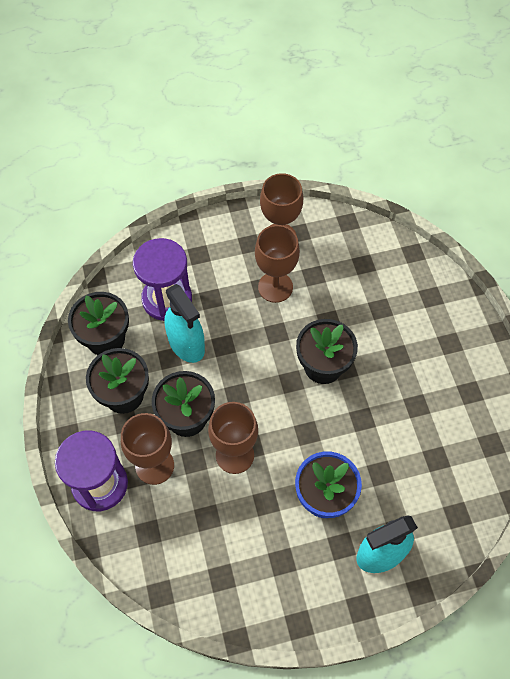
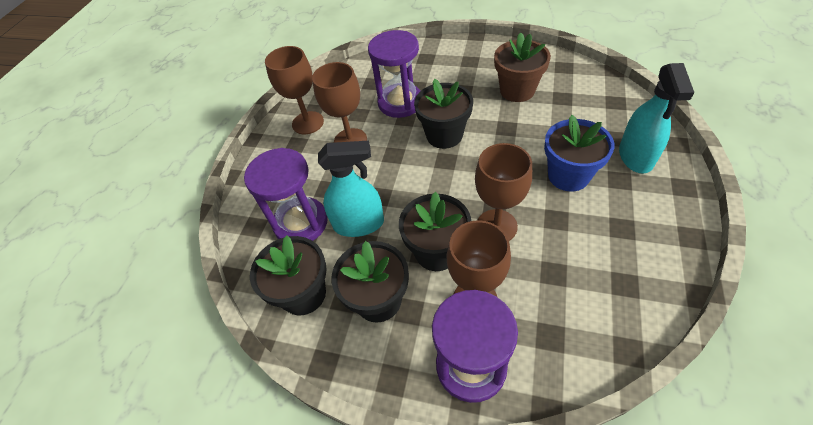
camera: 55 degrees left, 10 degrees down
(348, 305) = (400, 102): none -> purple hourglass
(424, 409) = (517, 90): none -> brown flower pot

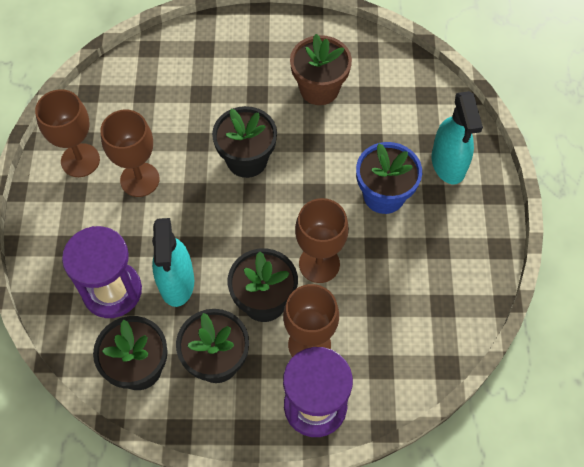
camera: 20 degrees left, 10 degrees up
(359, 224) = (176, 282): turquoise spray bottle -> turquoise spray bottle turned 105 degrees clockwise
(400, 102) = (186, 119): purple hourglass -> none

